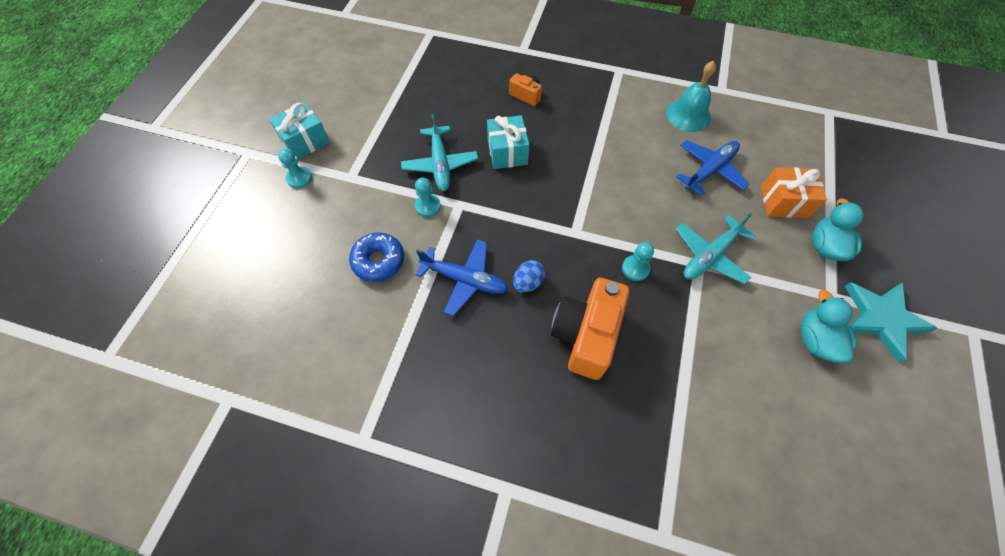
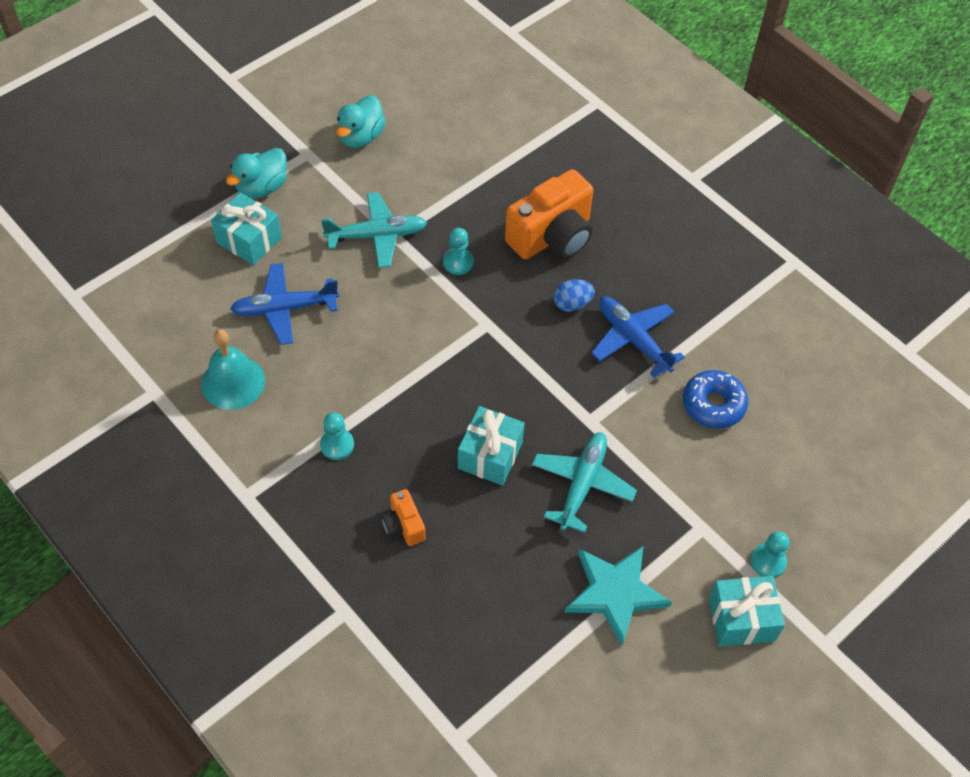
camera: 150 degrees left, 5 degrees down
(428, 206) = (627, 438): turquoise pawn -> turquoise pawn (337, 445)
(784, 202) = (249, 240): orange gift -> turquoise gift
(882, 318) = (288, 121): turquoise star -> turquoise star (615, 593)

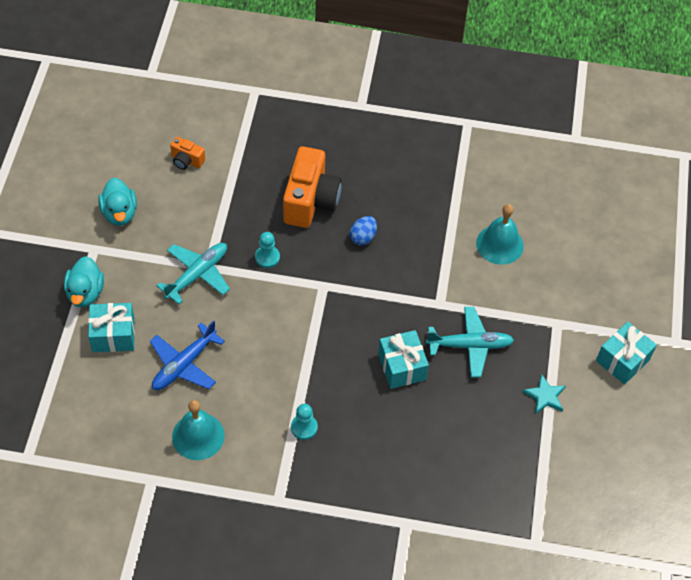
camera: 40 degrees left, 0 degrees up
(403, 525) = (391, 446): orange camera -> orange camera (186, 161)
(582, 484) = (470, 345): turquoise plane -> turquoise plane turned 105 degrees clockwise
(615, 593) = (545, 396): turquoise star -> turquoise star, size x0.57
(633, 339) = (418, 235): blue plane -> none
(713, 404) = (499, 244): blue donut -> turquoise bell
(768, 561) = (608, 317): turquoise pawn -> none

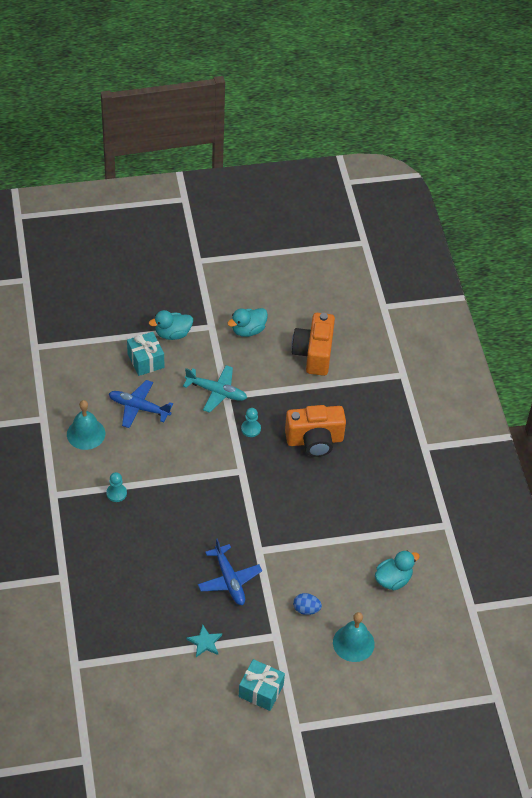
camera: 70 degrees right, 5 degrees down
(186, 161) = (314, 354): orange camera -> orange camera, size x2.07
(363, 237) = (297, 483): blue egg -> blue egg (306, 609)
(402, 367) = (191, 540): turquoise gift -> none
(470, 345) = (229, 580): turquoise plane -> blue plane
(499, 244) = (334, 577): turquoise bell -> turquoise bell (353, 643)
(520, 192) = (393, 579): none -> turquoise duck

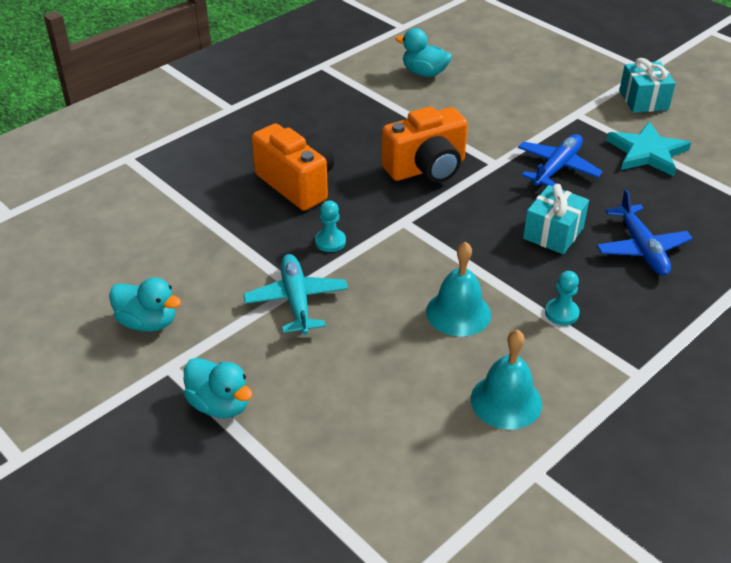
camera: 120 degrees left, 10 degrees down
(138, 408) = (401, 367): blue plane -> blue plane (641, 248)
(146, 360) = (303, 408): turquoise gift -> turquoise gift (553, 233)
(205, 642) = (647, 152): turquoise star -> turquoise star, size x1.77
(306, 609) = (523, 108): blue egg -> none
(314, 354) = (147, 240): orange camera -> orange camera (426, 168)
(353, 643) = (522, 70): turquoise bell -> turquoise bell (458, 313)

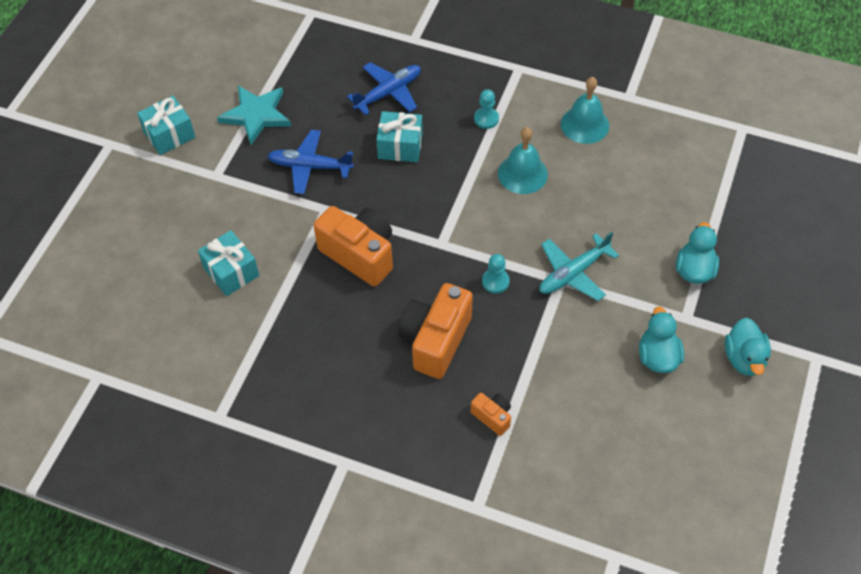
camera: 115 degrees left, 15 degrees up
(193, 192) = (492, 417): none -> orange camera
(424, 73) = (193, 317): turquoise duck -> turquoise duck (744, 358)
(457, 98) = (231, 272): none -> turquoise gift

